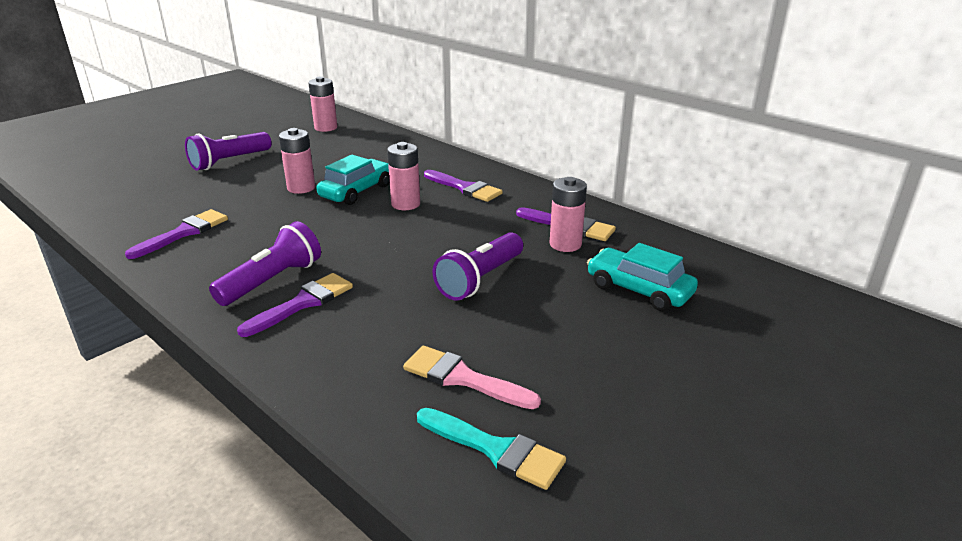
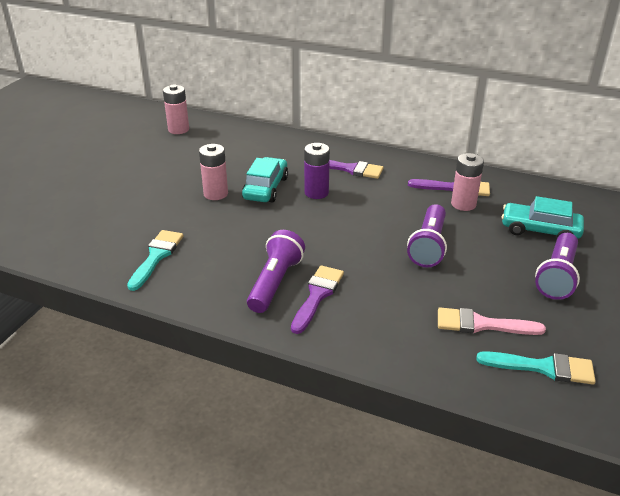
camera: 20 degrees left, 5 degrees up
(184, 233) = (156, 256): purple brush -> turquoise brush
(229, 162) = (124, 179): purple flashlight -> purple flashlight (557, 276)
(405, 204) = (316, 193): pink battery -> purple battery

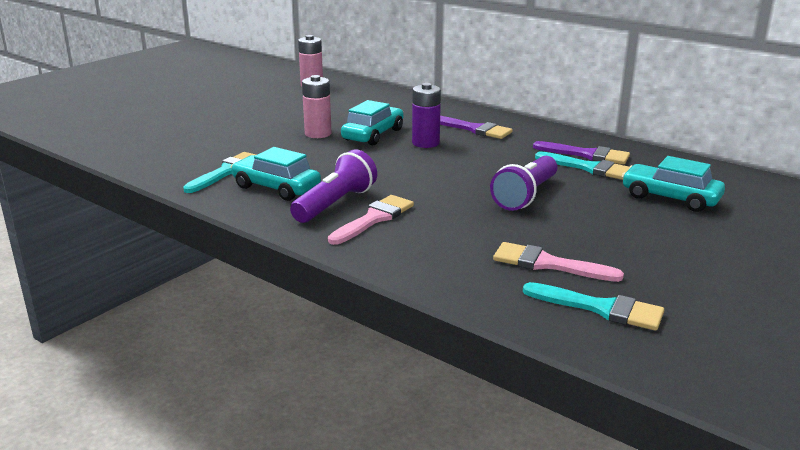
camera: 15 degrees right, 10 degrees down
(212, 270) = (276, 188): none -> turquoise car
(317, 295) = (374, 219): purple brush -> pink brush
(463, 204) = (589, 168): pink battery -> turquoise brush
(557, 276) = (668, 237): purple flashlight -> none

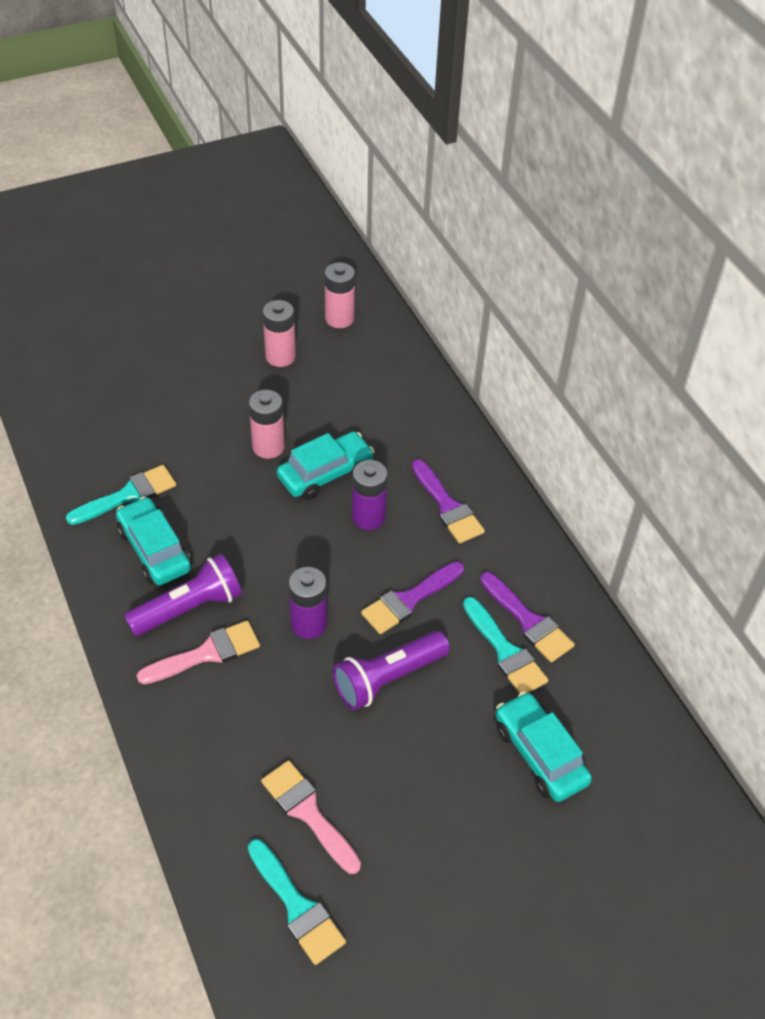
camera: 25 degrees right, 25 degrees up
(285, 103) = (280, 356): none -> pink battery
(438, 189) = (309, 624): none -> purple battery
(497, 165) = (409, 600): none -> purple brush

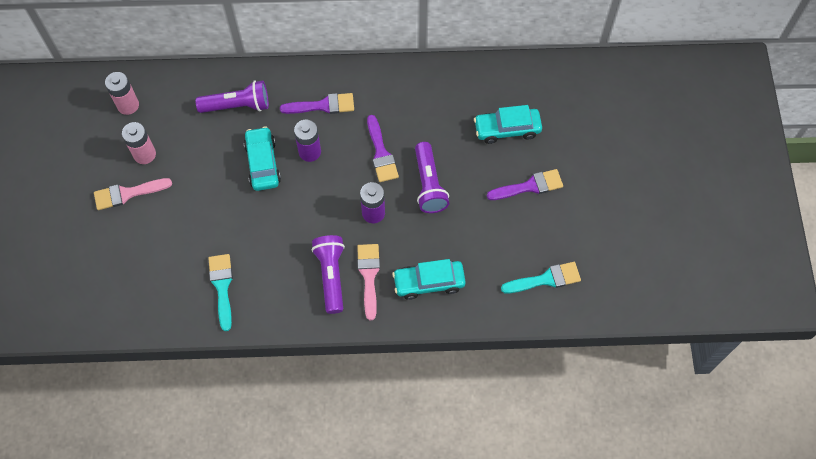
camera: 65 degrees left, 15 degrees up
(154, 550) = (276, 283): turquoise car -> turquoise car (429, 282)
(268, 447) = (223, 189): pink battery -> none
(308, 812) = (495, 255): pink brush -> pink brush (127, 194)
(396, 418) = (237, 105): none -> purple flashlight
(505, 651) = (438, 118): turquoise brush -> none
(528, 621) = (423, 98): purple brush -> purple brush (529, 186)

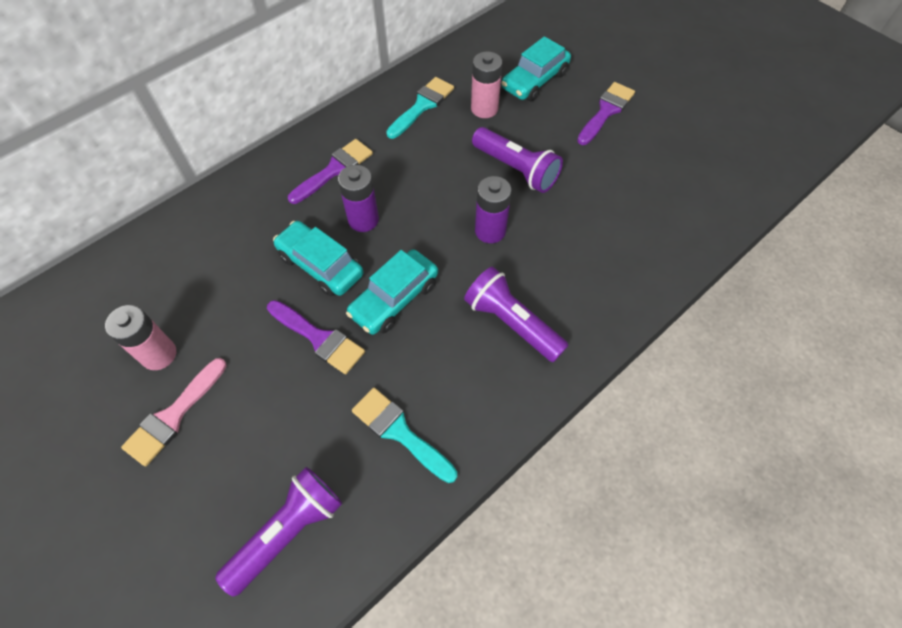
camera: 40 degrees left, 5 degrees down
(128, 105) = (88, 315): pink battery -> pink battery (484, 109)
(237, 105) = (235, 229): purple flashlight -> purple flashlight (288, 531)
(369, 276) = (550, 293): pink brush -> none
(381, 153) = (440, 173): purple brush -> purple brush (319, 338)
(429, 282) = (614, 255): turquoise car -> turquoise car (394, 299)
(545, 279) = (709, 175): turquoise brush -> turquoise brush (422, 106)

